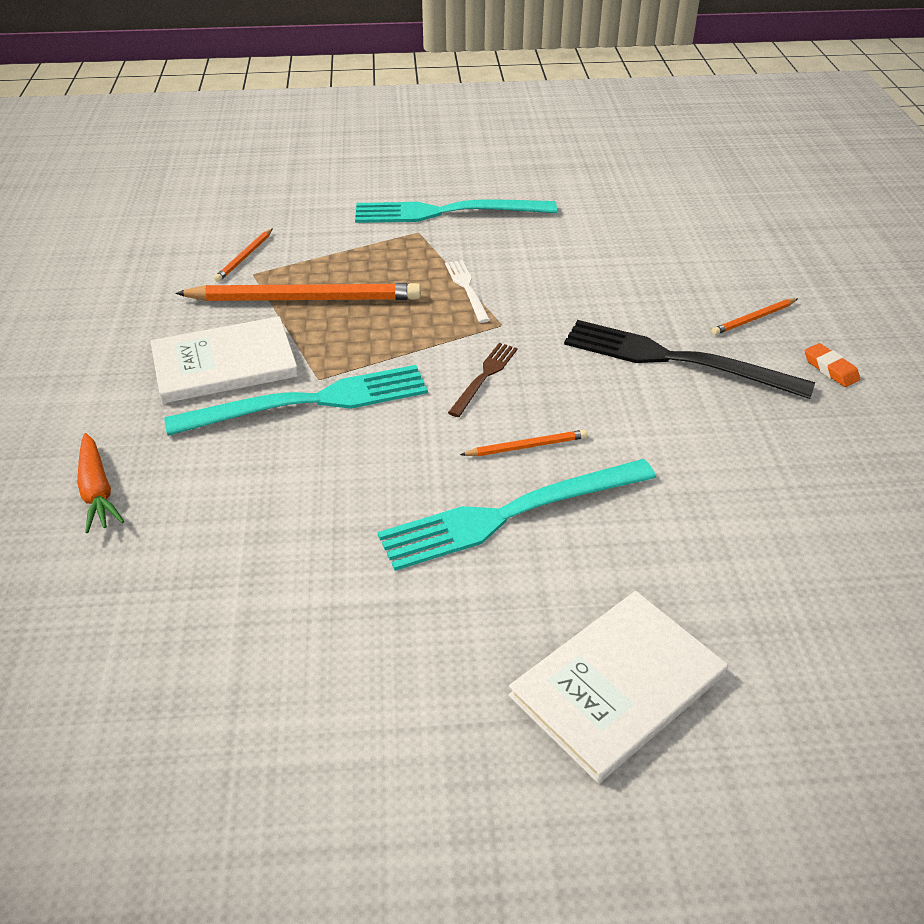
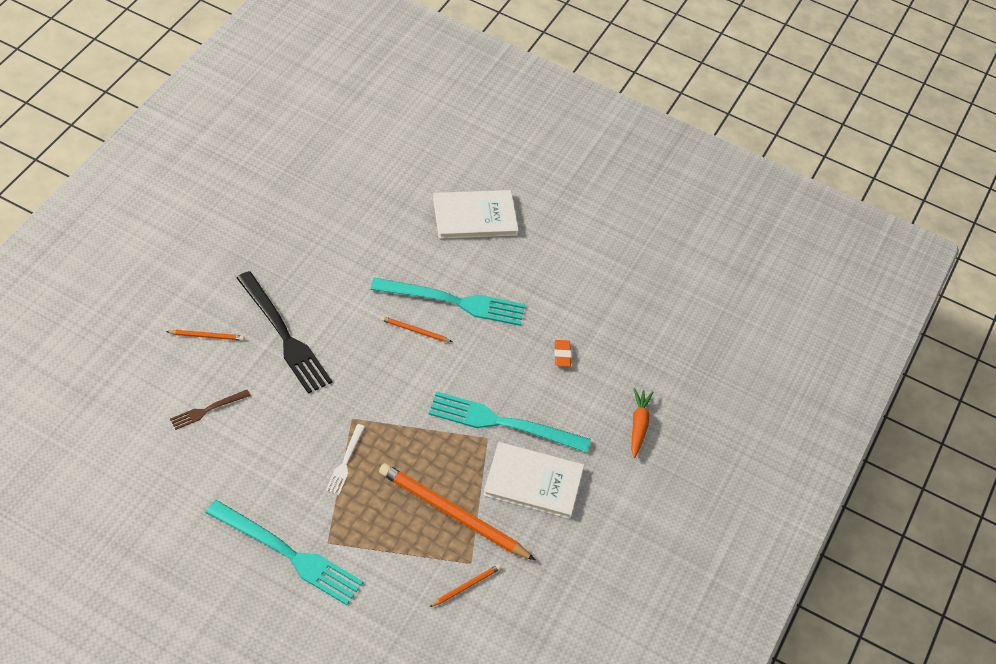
camera: 155 degrees left, 10 degrees up
(484, 377) = (397, 385): brown fork -> brown fork (207, 410)
(830, 369) = (213, 283): orange eraser -> orange eraser (562, 355)

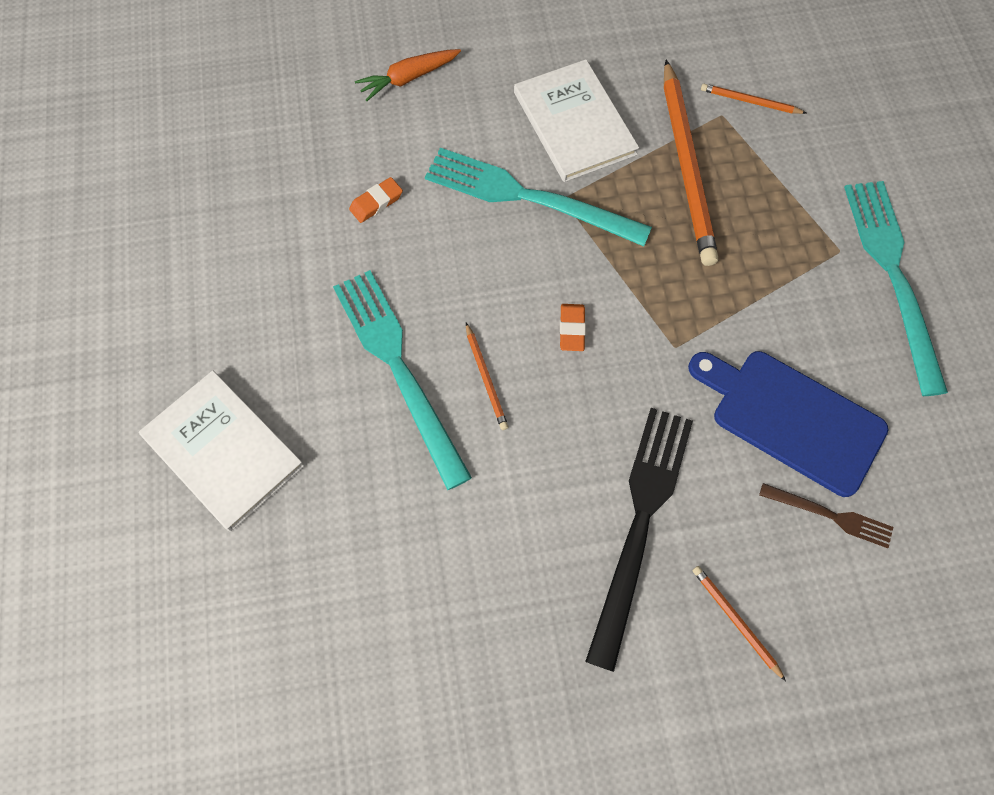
camera: 120 degrees left, 15 degrees up
(266, 435) = (791, 418): none -> blue cutting board
(345, 462) = (735, 309): white fork -> none
(406, 383) = (572, 329): none -> orange eraser
(503, 423) = (528, 197): turquoise fork -> turquoise fork turned 135 degrees clockwise

